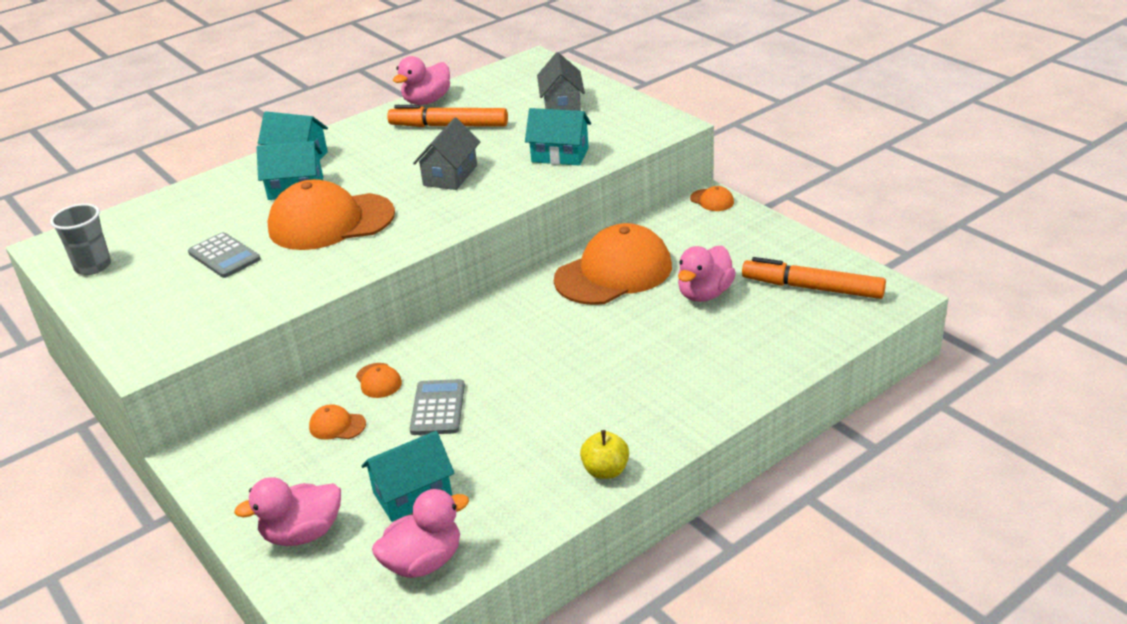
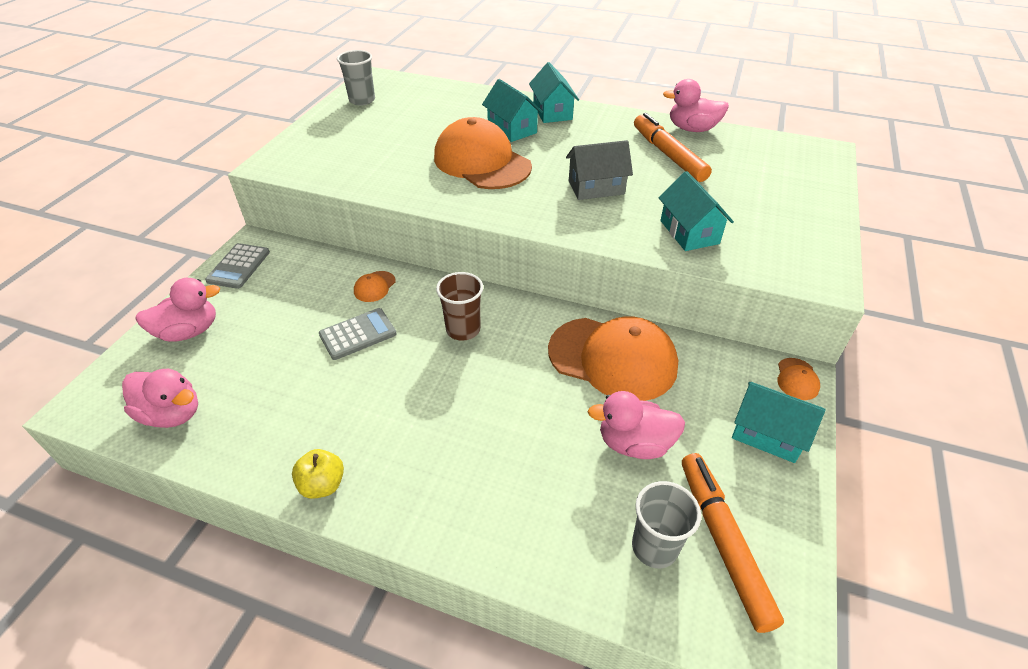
camera: 55 degrees right, 10 degrees up
(224, 256) = (406, 139): grey calculator -> grey calculator (239, 266)
(302, 533) = (189, 331): pink duck -> pink duck turned 120 degrees clockwise
(337, 425) = (313, 291): orange cap -> none
(412, 494) = (249, 369): turquoise house -> turquoise house (767, 434)
(499, 341) = (463, 329): none -> brown cup
(562, 106) = (772, 198): grey house -> none
(794, 318) = (654, 547): none -> grey cup

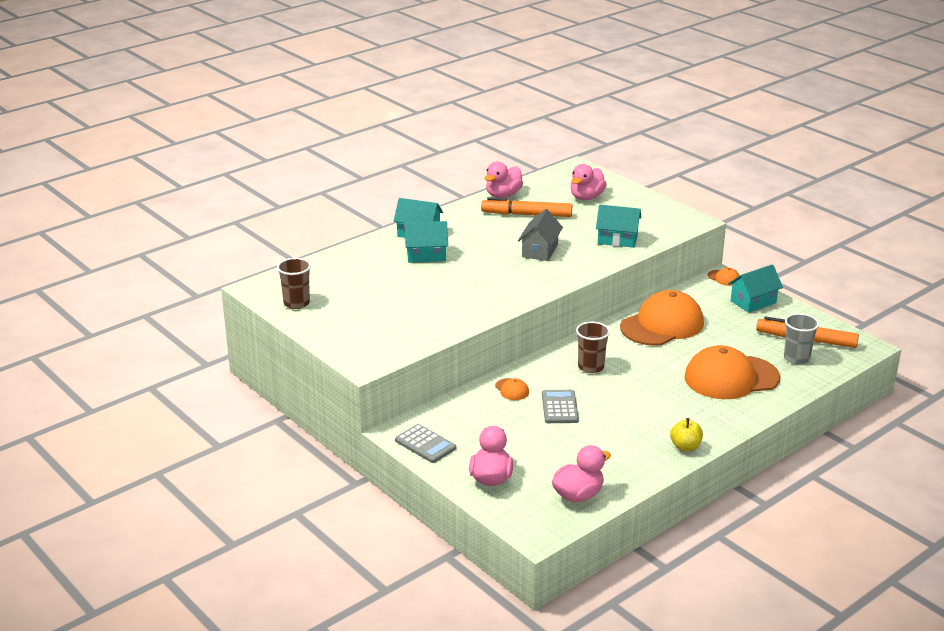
camera: 60 degrees left, 15 degrees down
(362, 100) = (296, 303): grey cup -> brown cup
(482, 162) = (462, 279): orange cap -> orange cap (731, 378)
(634, 443) = (730, 341): pink duck -> pink duck (586, 197)

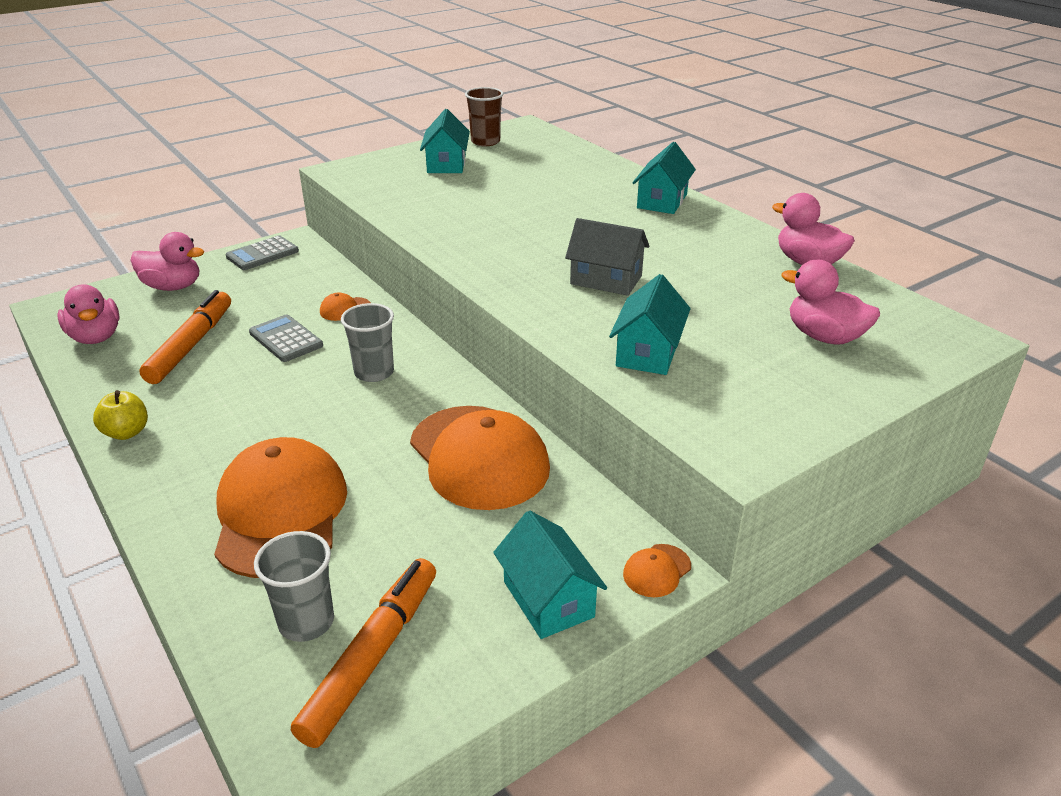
camera: 95 degrees right, 5 degrees up
(426, 255) = (595, 204): turquoise house -> turquoise house (446, 164)
(526, 214) = (737, 277): orange marker -> orange marker (191, 345)
(559, 407) = (286, 339): grey calculator -> grey calculator turned 135 degrees counterclockwise
(591, 367) = (374, 372): brown cup -> grey cup

